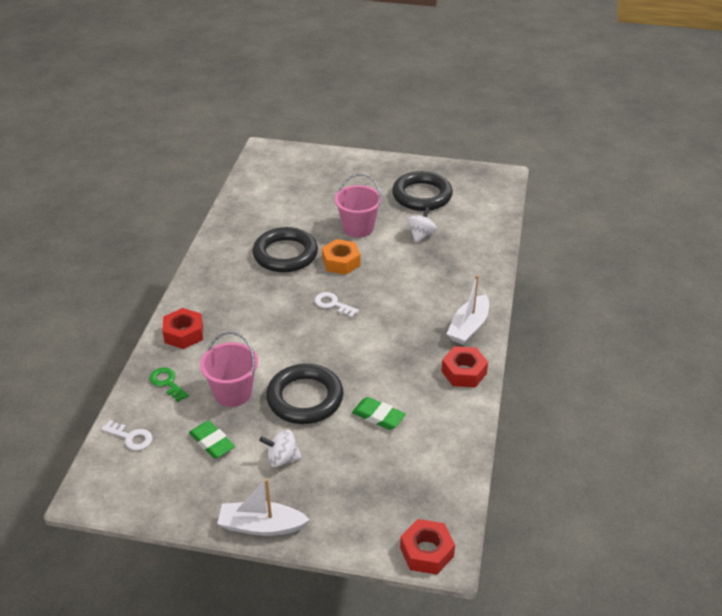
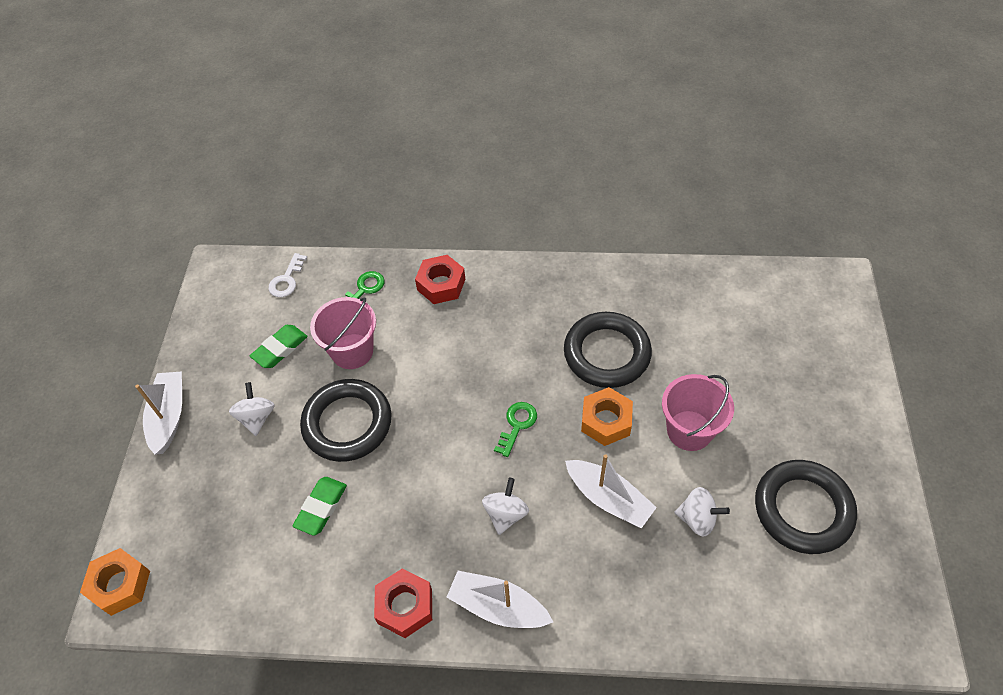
camera: 85 degrees right, 15 degrees up
(332, 304) = (517, 425): white key -> green key
(400, 269) = (608, 498): none -> white boat
(402, 317) = (506, 514): none -> white spinning top
(426, 552) = (120, 585): red nut -> orange nut

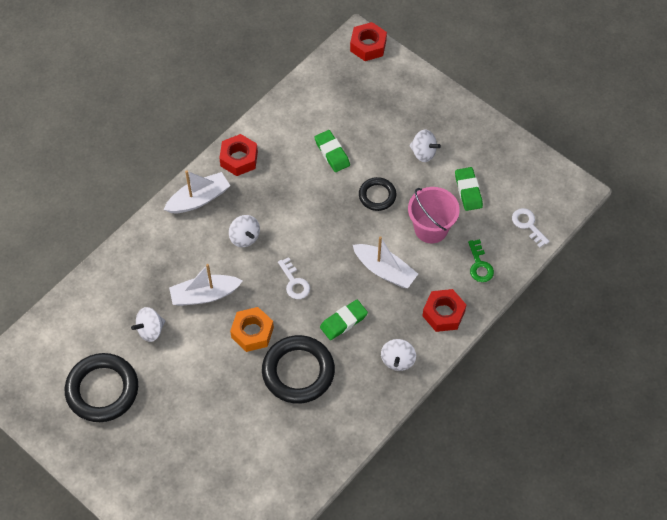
camera: 125 degrees right, 5 degrees up
(120, 585) = (368, 46): orange nut -> red nut
(169, 416) = (464, 111): white boat -> white boat (385, 270)
(347, 423) = (377, 196): black ring -> black ring, size x0.56
(517, 425) = (294, 282): green key -> white key
(520, 288) = (397, 360): none -> white spinning top
(521, 353) = (343, 321): none -> green eraser
(689, 430) = (203, 373): pink bucket -> none

